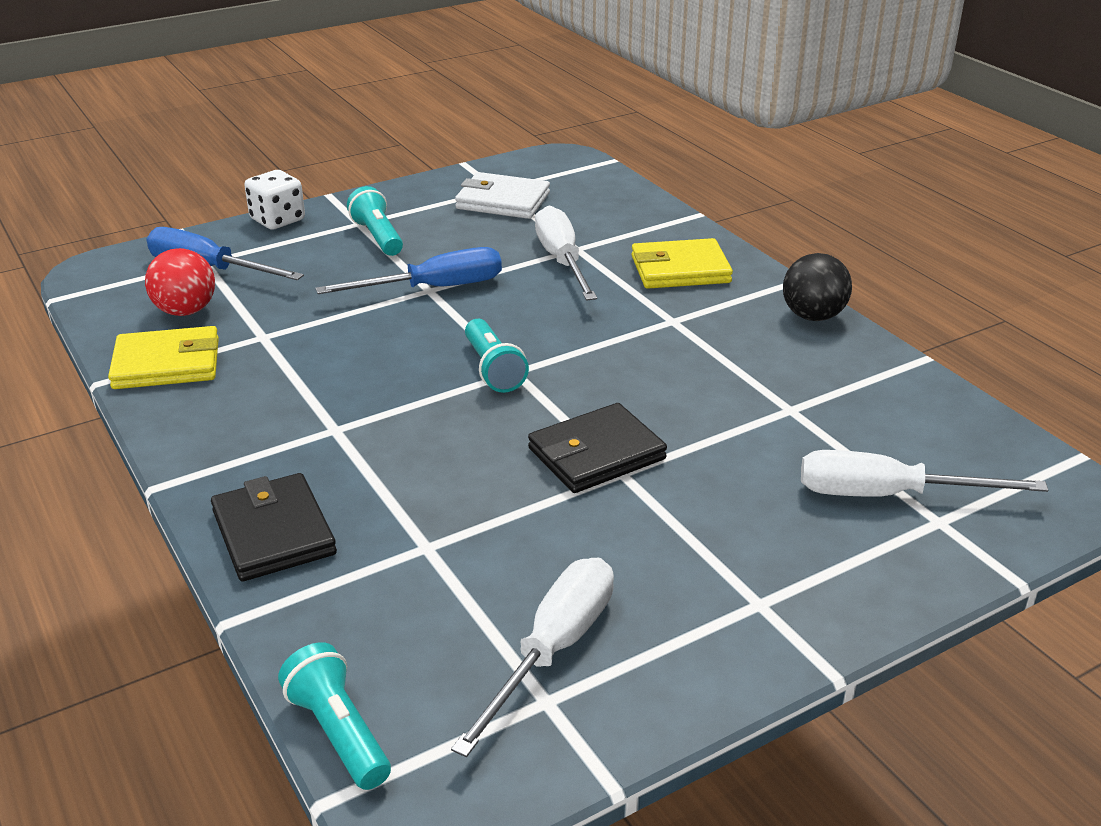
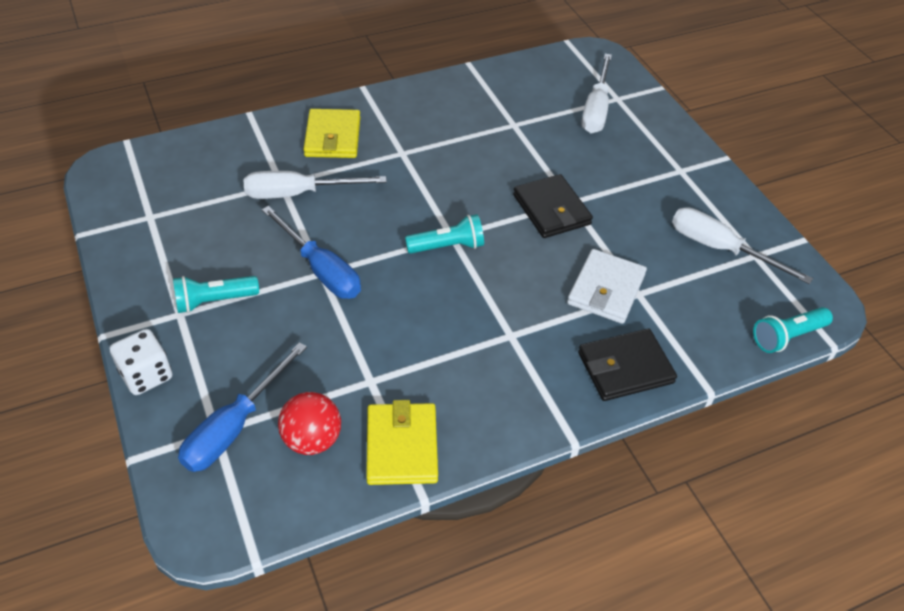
camera: 85 degrees left, 15 degrees up
(434, 288) = (320, 269): blue screwdriver -> blue screwdriver turned 150 degrees clockwise
(503, 201) = (177, 215): white wallet -> white wallet (606, 289)
(813, 316) = (412, 93): black ball -> none

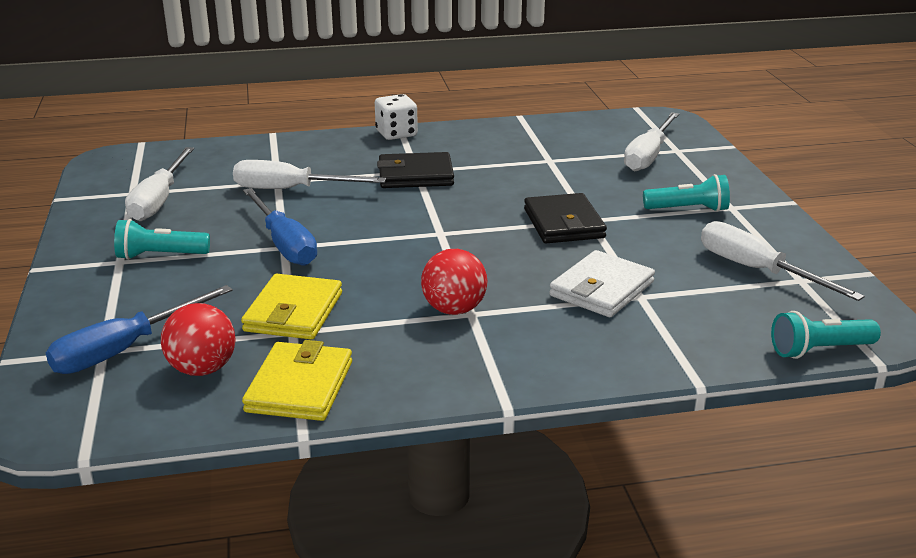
camera: 15 degrees right, 20 degrees down
(146, 375) = (58, 301): white dice -> white dice (396, 134)
(180, 224) = (159, 200): none -> white screwdriver
(332, 137) = (348, 155): yellow wallet -> yellow wallet (293, 312)
(447, 246) = (432, 240): turquoise flashlight -> turquoise flashlight (688, 209)
(495, 333) = (454, 309): none -> red ball
(625, 368) = (598, 353): black wallet -> black wallet (415, 175)

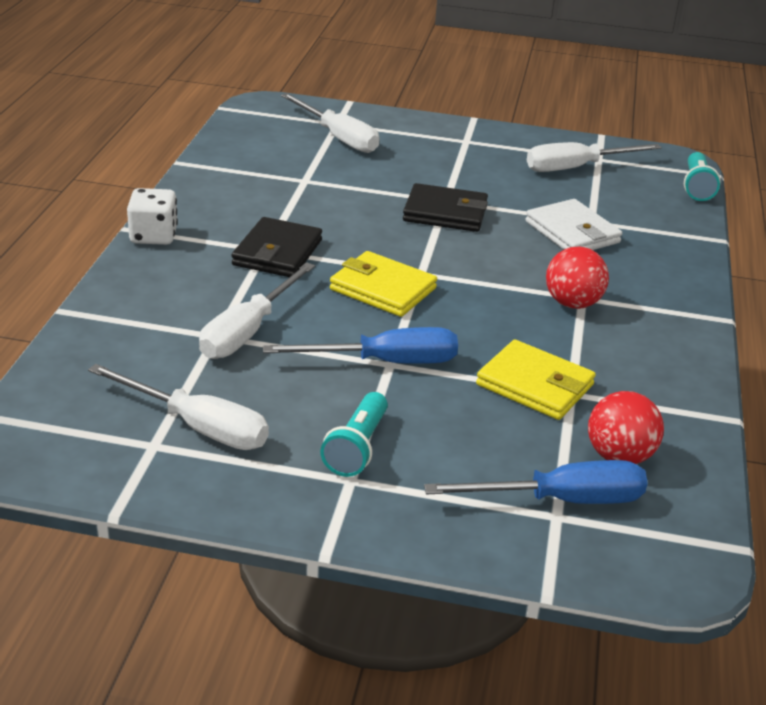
camera: 70 degrees left, 5 degrees up
(125, 349) = (561, 500): blue screwdriver -> blue screwdriver turned 75 degrees counterclockwise
(300, 387) = (669, 407): yellow wallet -> yellow wallet (383, 289)
(688, 209) = (458, 157): turquoise flashlight -> none

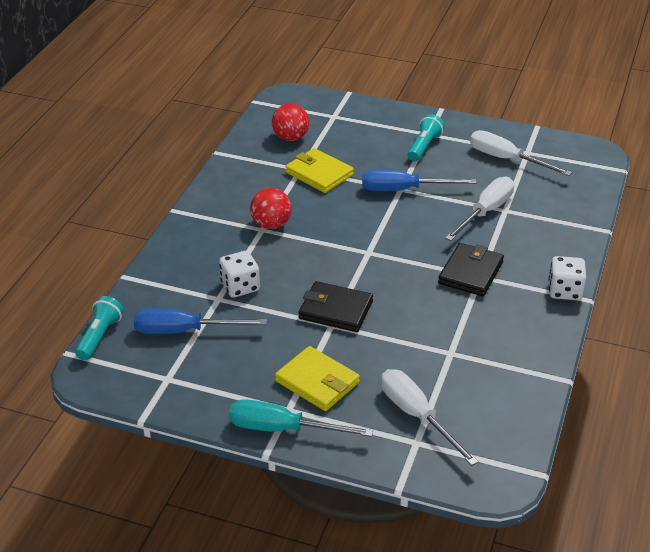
camera: 170 degrees left, 5 degrees up
(383, 289) = (397, 240): yellow wallet -> yellow wallet (317, 382)
(466, 129) = (282, 429): none -> turquoise screwdriver
(561, 500) = (329, 121): blue screwdriver -> blue screwdriver (184, 331)
(572, 232) = (240, 287): white wallet -> white dice
(576, 167) = (196, 365): white screwdriver -> none

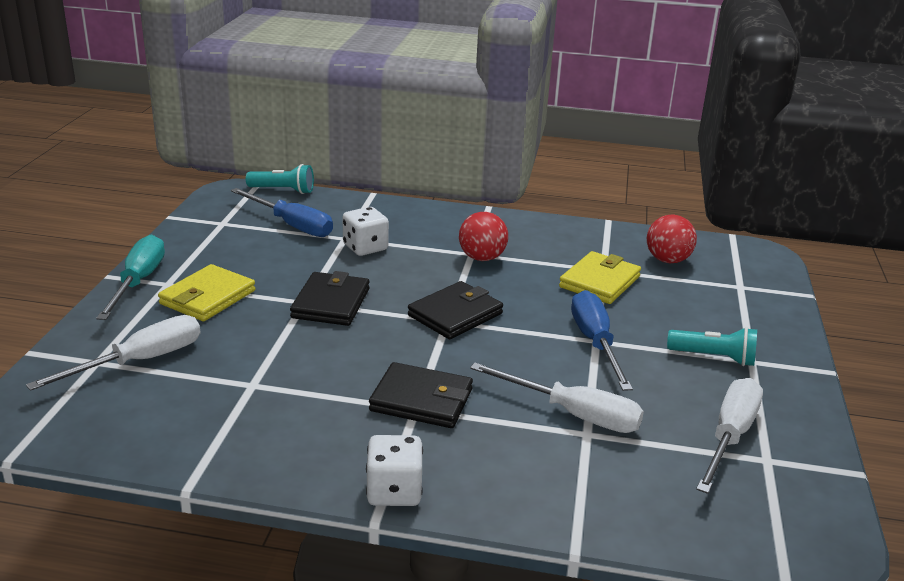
camera: 80 degrees right, 10 degrees down
(184, 331) = (292, 225): blue screwdriver -> blue screwdriver turned 135 degrees clockwise
(360, 247) = (455, 314): none -> black wallet

